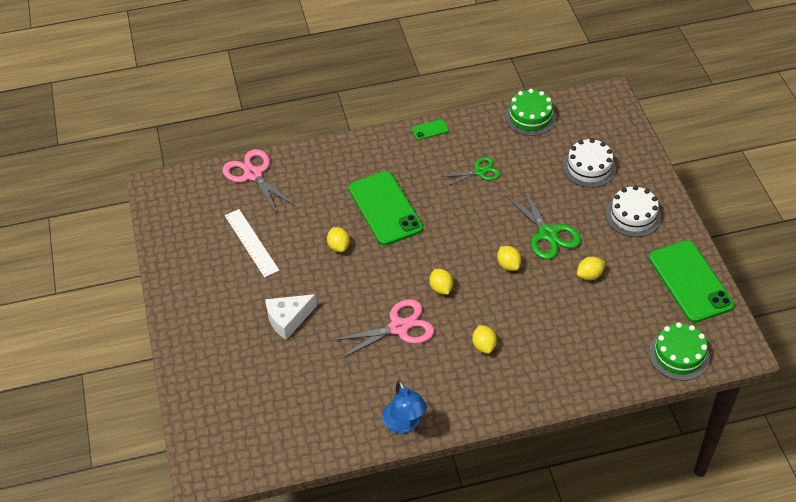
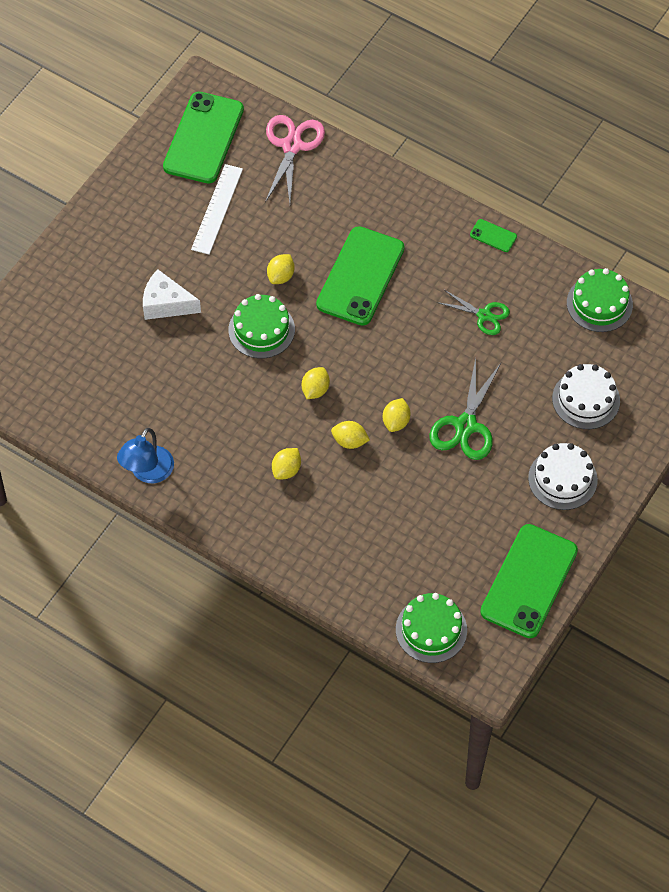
camera: 45 degrees right, 10 degrees up
(192, 212) = (204, 138): none -> green phone
(366, 284) = (261, 329): none -> green cake
(399, 327) = (240, 391): pink scissors -> none
(589, 275) = (451, 494): yellow lemon -> yellow lemon (349, 441)

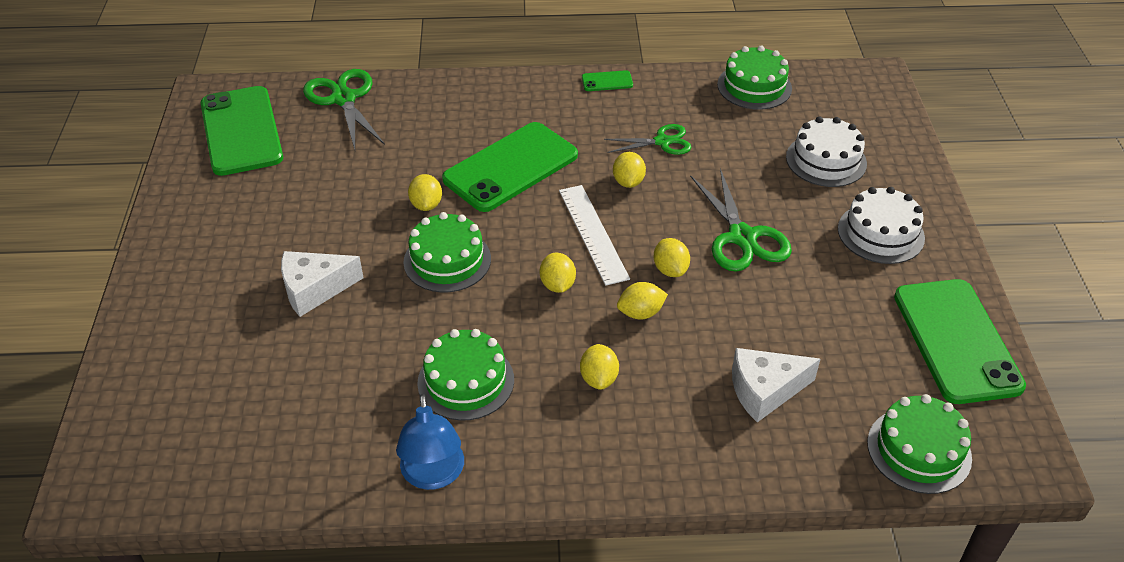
camera: 35 degrees left, 15 degrees down
(208, 424) = (466, 381): none -> green cake
(217, 209) = (305, 180): white ruler -> white ruler (593, 233)
(292, 146) = (344, 99): pink scissors -> green scissors
(360, 276) = (510, 167): green phone -> green phone turned 60 degrees clockwise
(377, 538) = (765, 390): none -> white cheese
(429, 336) = (628, 182): none -> yellow lemon

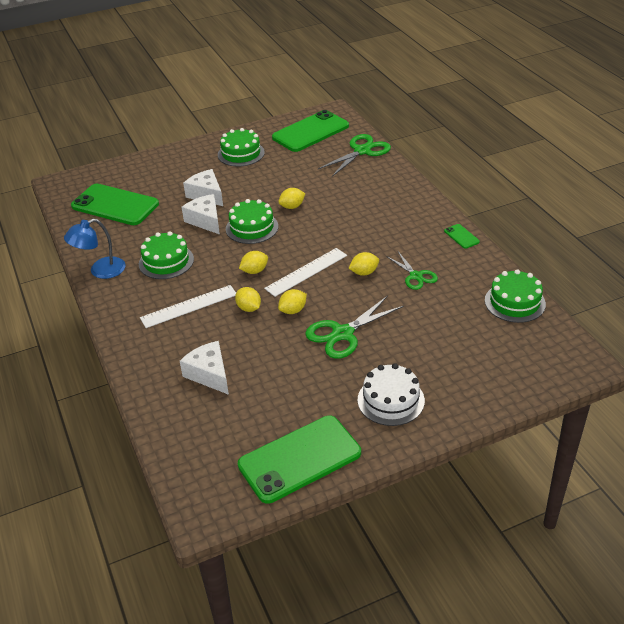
camera: 70 degrees right, 5 degrees down
(388, 308) = (205, 220): none -> white cheese
(510, 167) = (345, 225): green phone -> green phone (115, 205)
(599, 378) = (189, 306): yellow lemon -> white ruler
(826, 160) = (454, 356): white cake -> none
(919, 450) = (189, 454): green cake -> green cake (241, 153)

